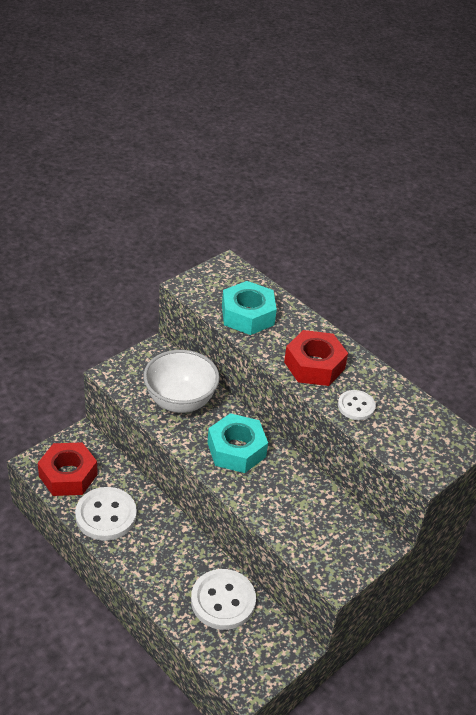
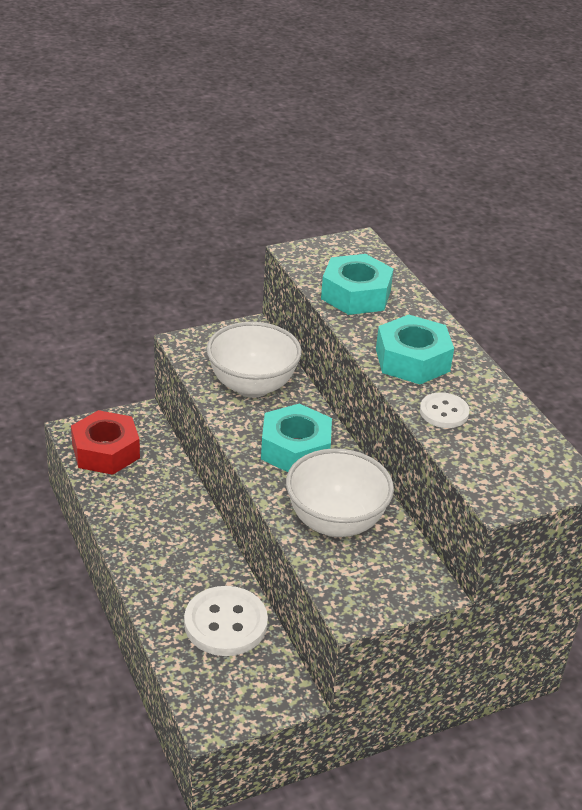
camera: 20 degrees right, 5 degrees down
(106, 515) = (129, 501): white button -> none
(292, 506) = (335, 522): none -> white bowl
(314, 365) = (412, 360): red nut -> turquoise nut

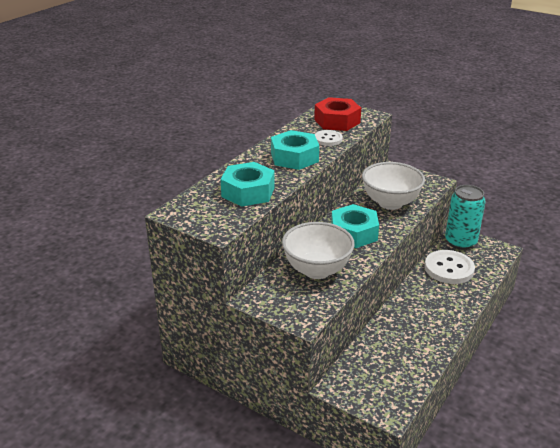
camera: 120 degrees left, 5 degrees down
(105, 451) = (391, 382): red nut -> red nut (337, 121)
(271, 684) = (460, 242): none -> turquoise can

